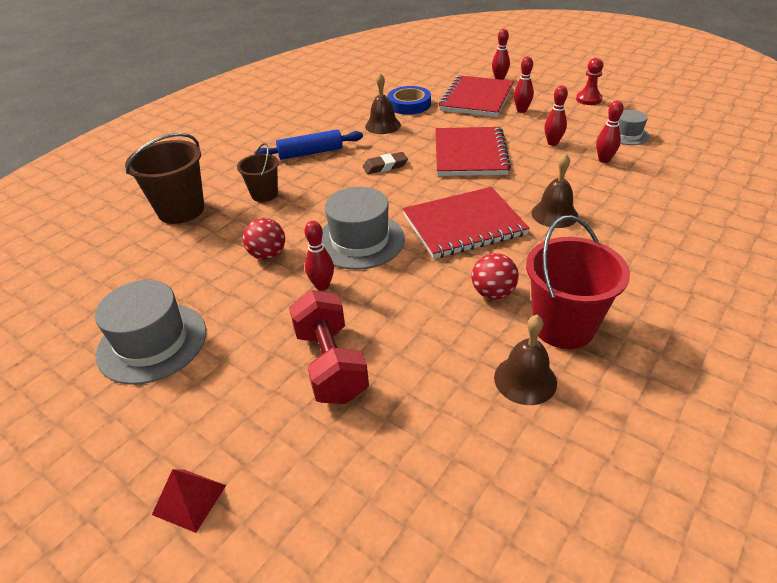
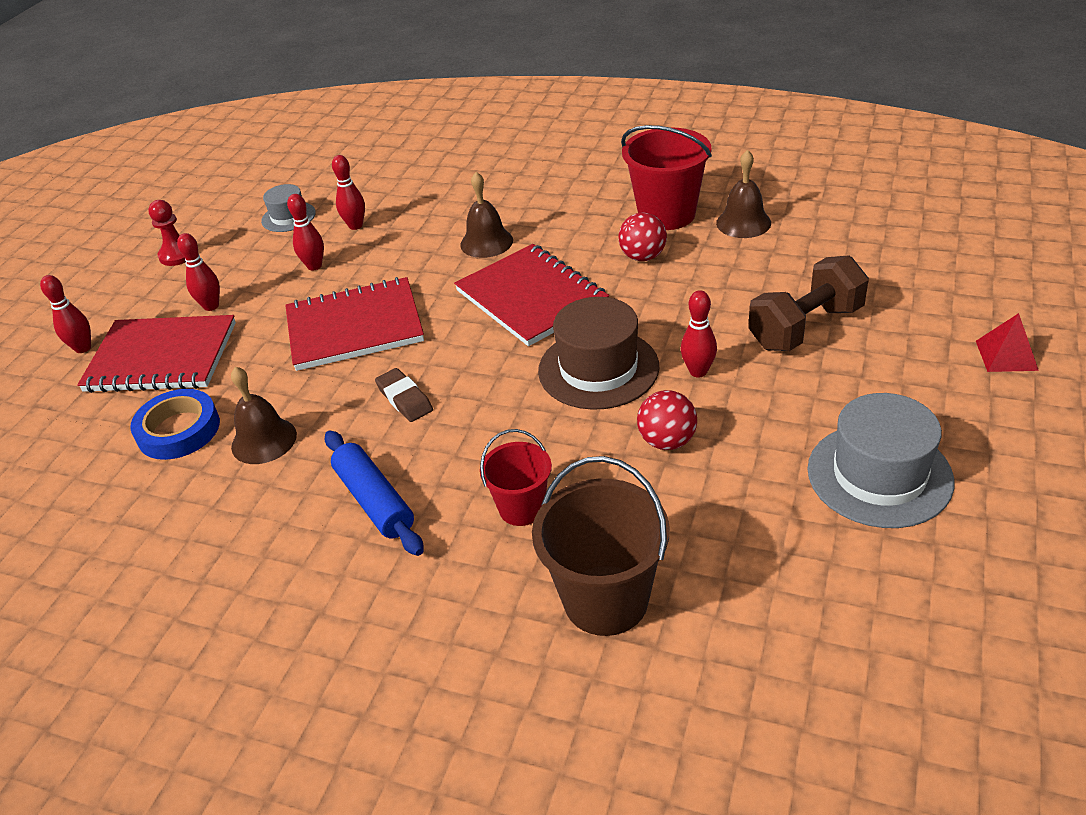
camera: 105 degrees left, 0 degrees up
(264, 194) = (522, 508): brown bucket -> red bucket
(331, 364) = (805, 327): red dumbbell -> brown dumbbell
(360, 241) = (598, 368): grey hat -> brown hat

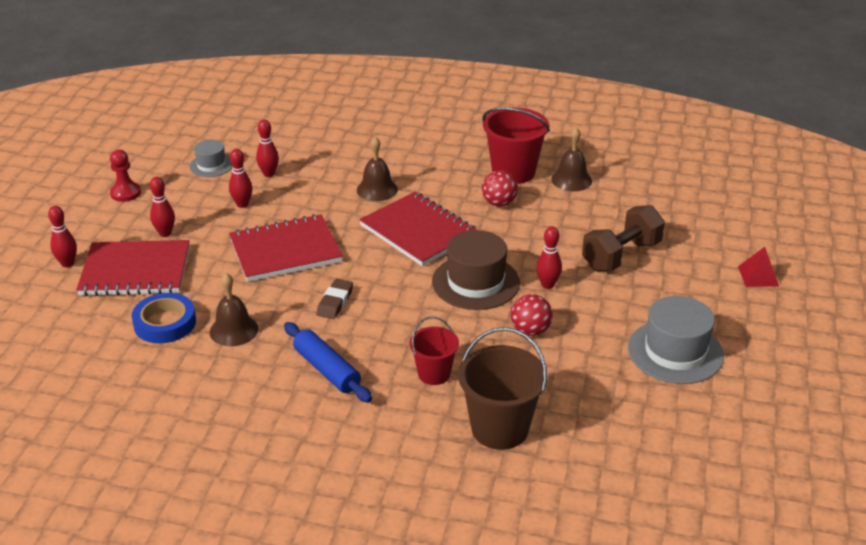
camera: 10 degrees left, 5 degrees down
(404, 399) = (335, 302): brown eraser -> brown eraser turned 60 degrees clockwise

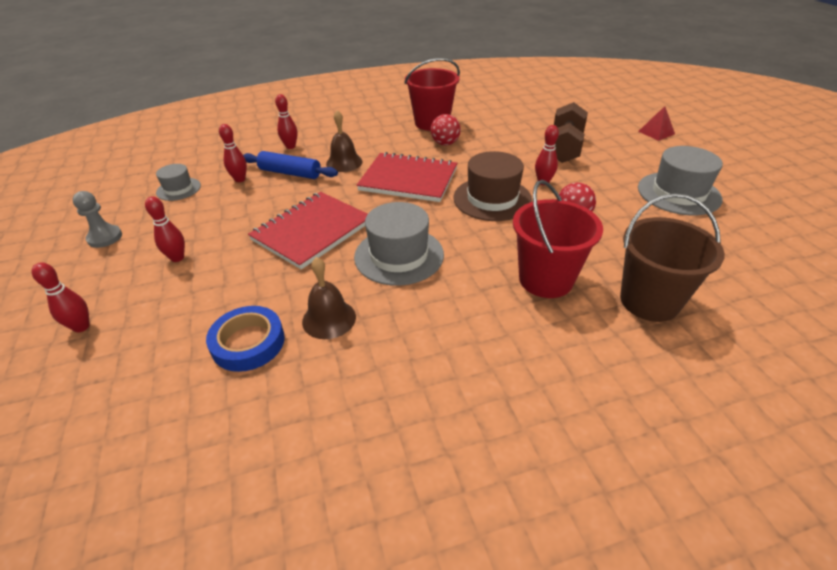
camera: 30 degrees left, 5 degrees up
(125, 193) = (105, 237): red pawn -> grey pawn
(135, 271) = (172, 304): red notebook -> none
(242, 204) = (236, 209): red bowling pin -> red bowling pin (290, 146)
(327, 370) = (455, 317): blue rolling pin -> blue rolling pin (290, 173)
(335, 302) = (399, 255): brown eraser -> grey hat
(434, 374) = (545, 279): red bucket -> red bucket, size x1.67
(571, 180) = (475, 116): brown bell -> none

